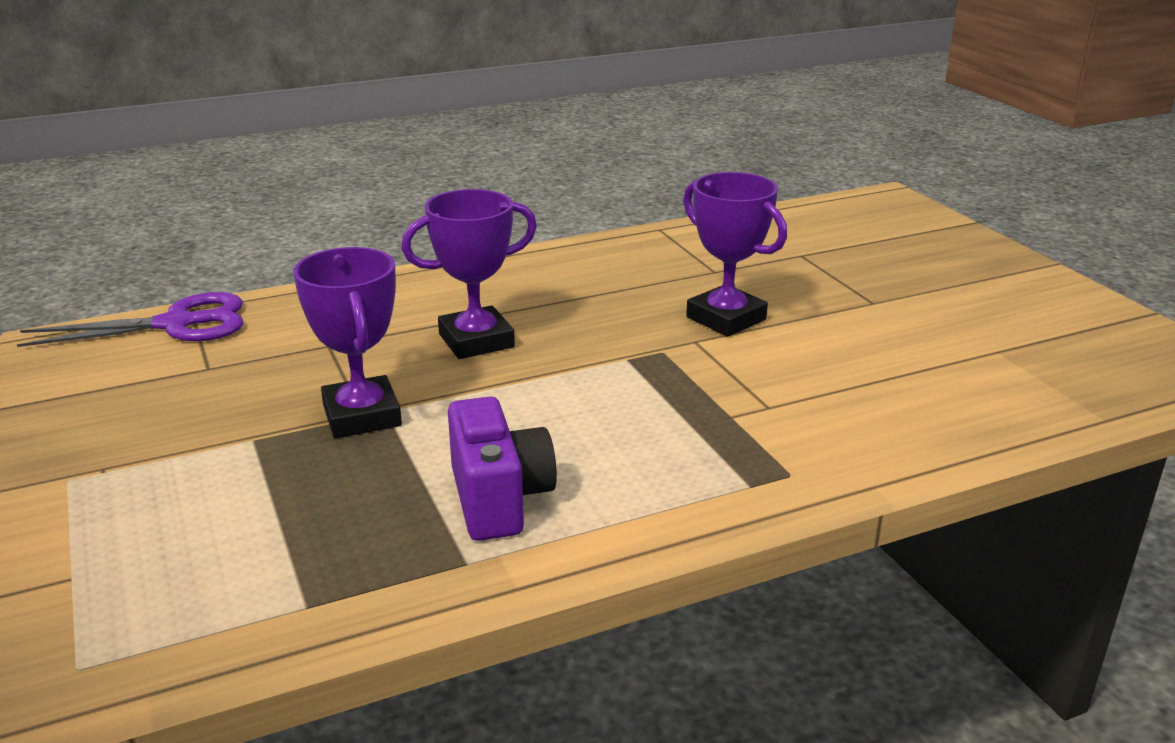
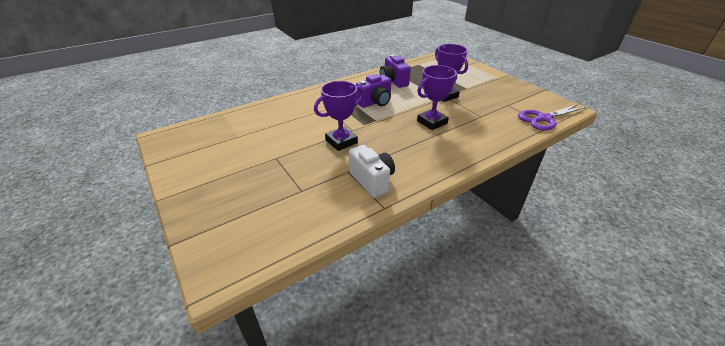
camera: 170 degrees right, 10 degrees up
(608, 412) = (375, 102): none -> purple camera
(670, 256) = (372, 181): none -> white camera
(726, 318) = (341, 141): purple trophy -> purple trophy turned 75 degrees counterclockwise

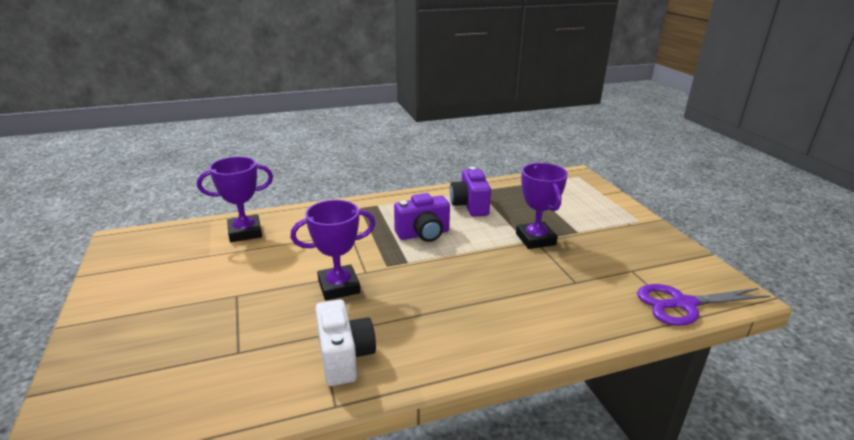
camera: 15 degrees right, 10 degrees down
(432, 122) = (490, 279): purple trophy -> purple trophy (245, 232)

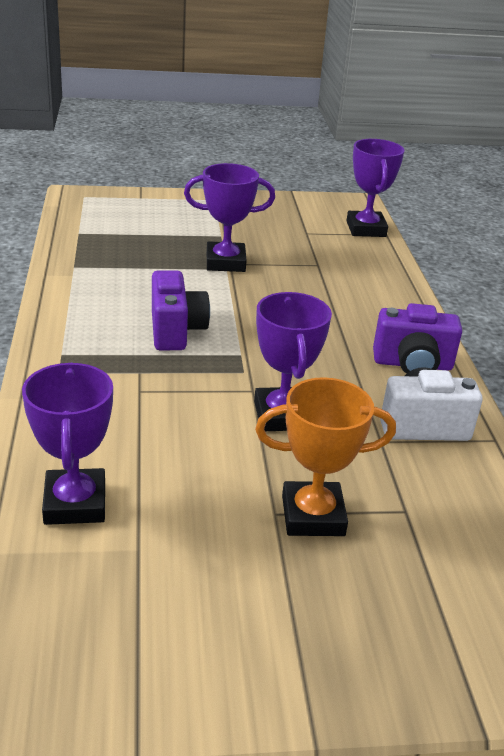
camera: 80 degrees left, 5 degrees up
(233, 310) = (313, 515): none -> orange trophy
(470, 206) = (115, 282): purple camera -> purple camera (412, 364)
(683, 304) = (366, 229): purple scissors -> purple trophy

